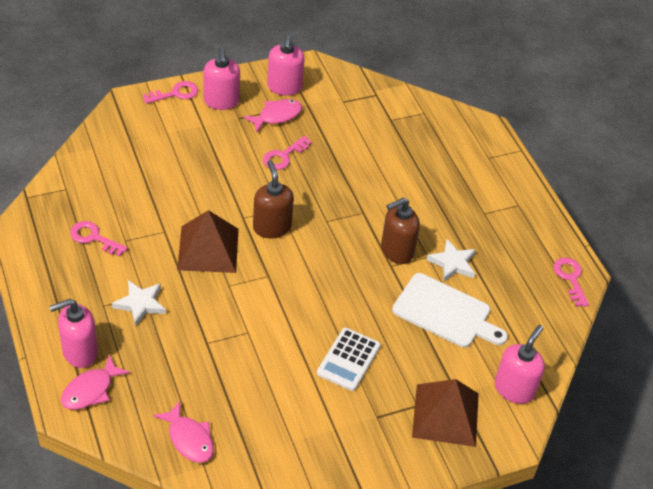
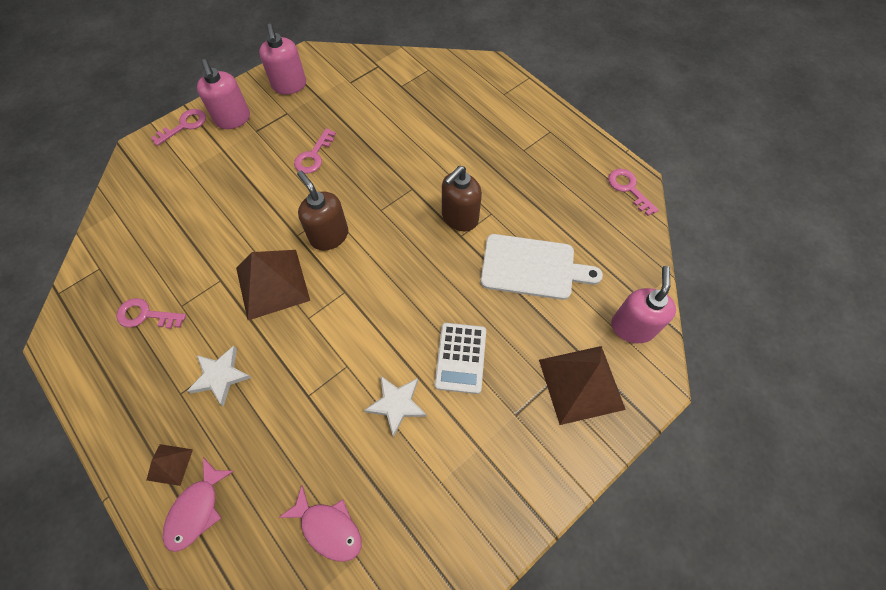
camera: 15 degrees left, 15 degrees up
(79, 352) = (170, 464): pink soap dispenser -> brown pyramid
(277, 116) = (292, 117): pink fish -> none
(452, 263) = (517, 212): white star -> white star (397, 404)

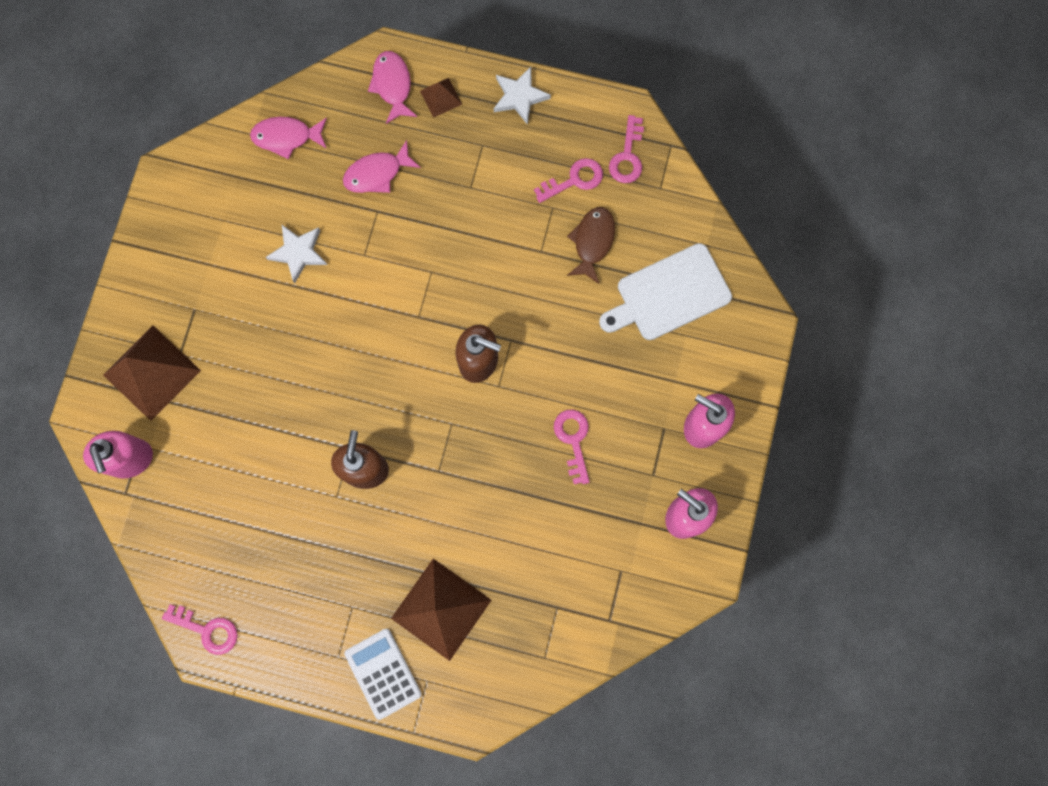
camera: 145 degrees right, 15 degrees up
(181, 262) = (592, 242): none -> brown fish
(184, 125) = (746, 381): pink key -> pink key (627, 156)
(220, 376) = (462, 178): white star -> white star (519, 97)
(272, 284) = (490, 280): brown pyramid -> brown pyramid (441, 609)
(280, 430) = (377, 173): none -> pink fish
(460, 358) = (270, 326): white calculator -> white calculator (383, 673)
(532, 267) = (258, 460): white cutting board -> white cutting board (669, 294)

